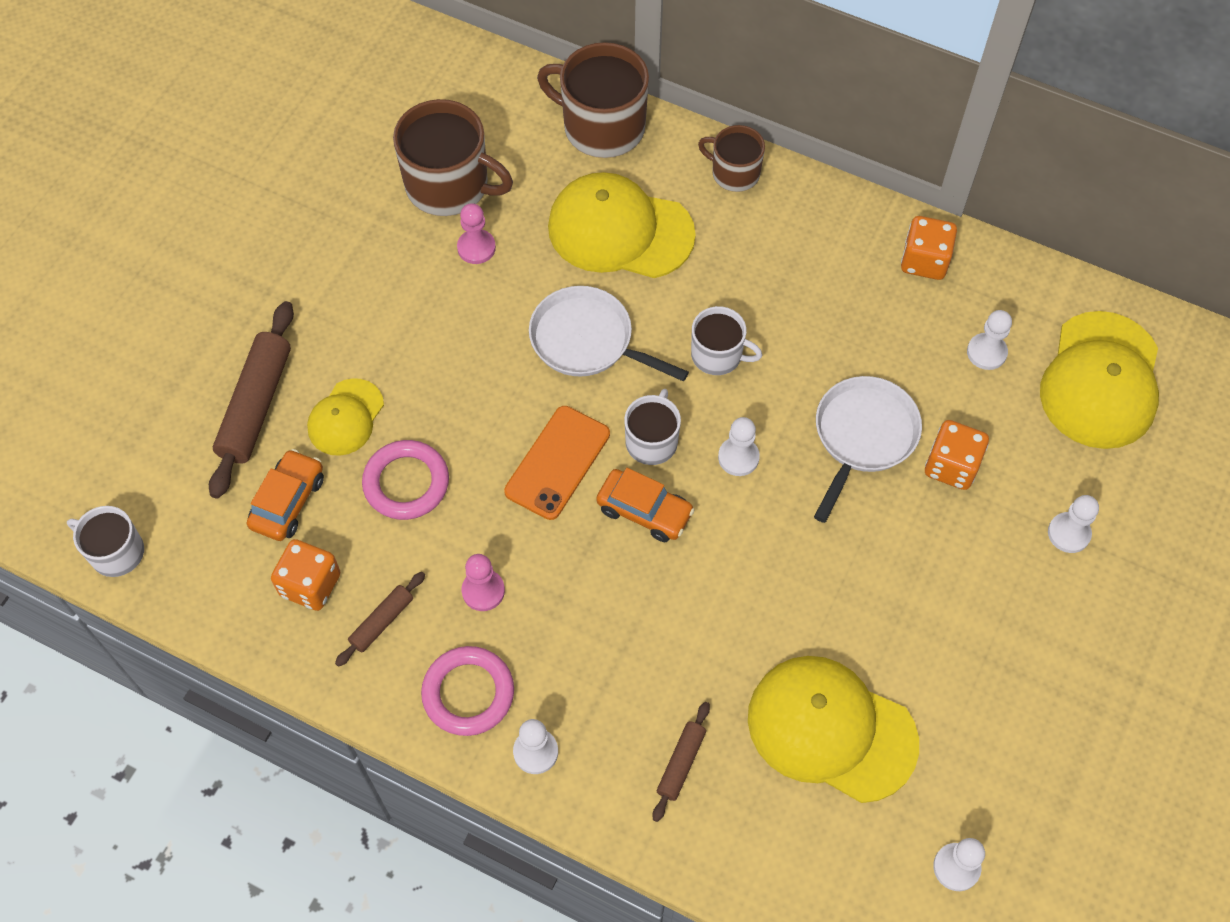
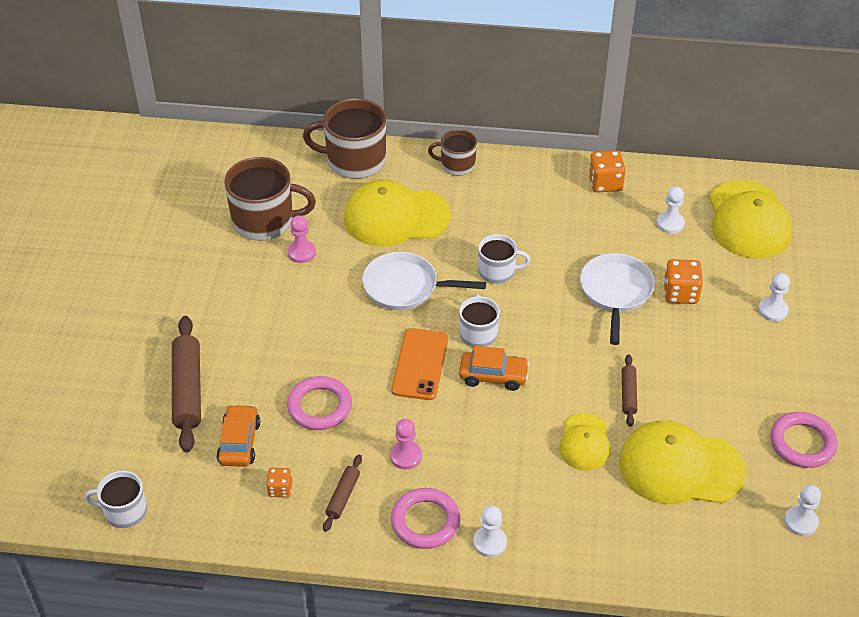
camera: 20 degrees left, 15 degrees down
(310, 585) = (280, 489): orange dice -> orange dice, size x0.60
(345, 417) = (257, 379): yellow cap -> yellow cap (585, 442)
(681, 763) = (592, 518): brown rolling pin -> brown rolling pin (628, 394)
(738, 457) = (540, 327): white pawn -> none
(1014, 750) = (802, 443): none -> pink ring

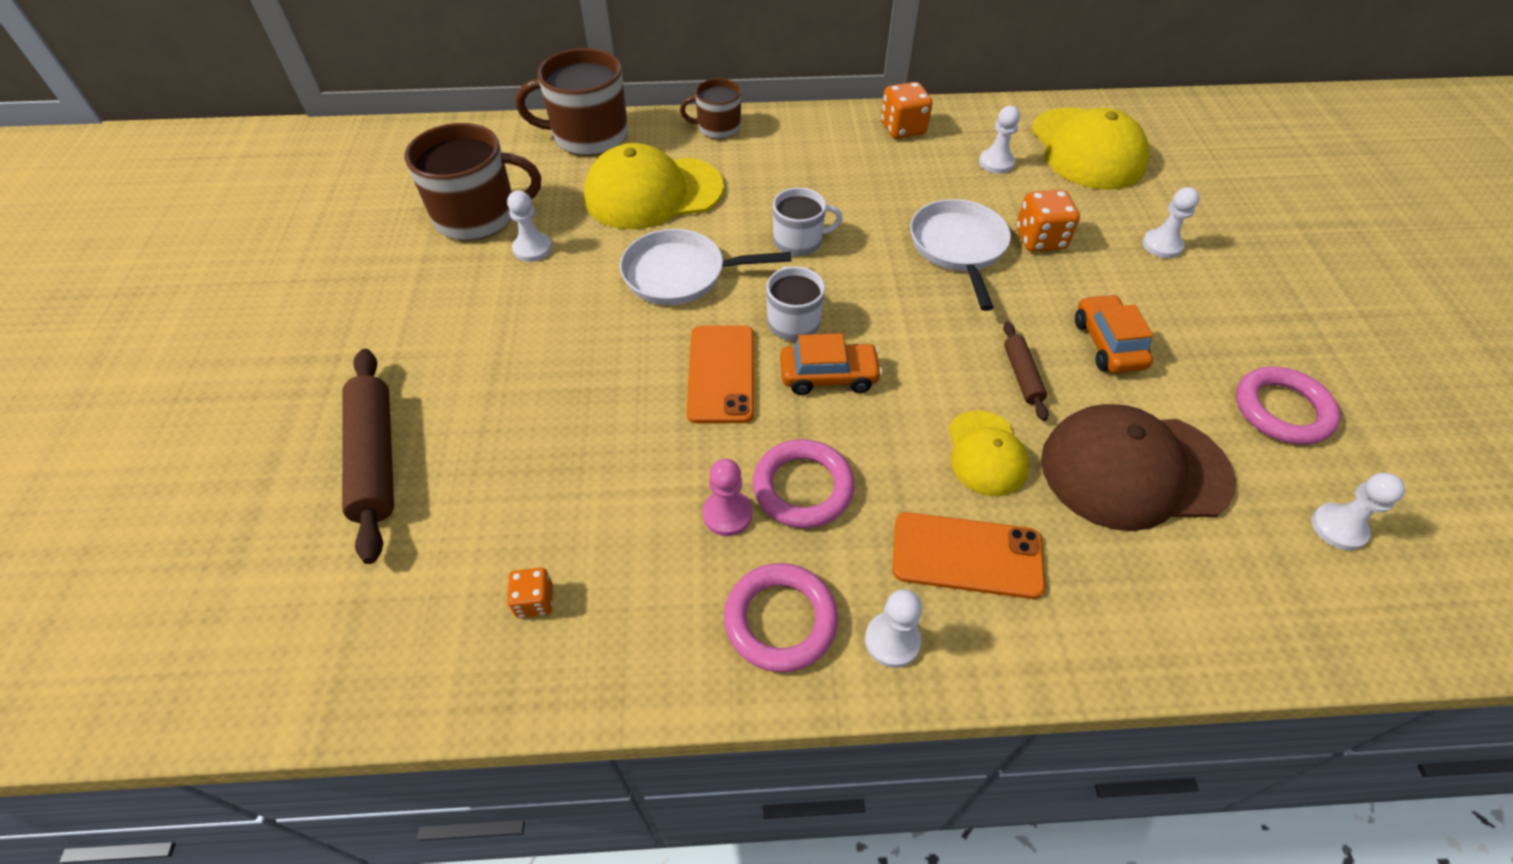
camera: 10 degrees left, 5 degrees up
(124, 511) = (265, 686): white mug -> none
(239, 442) = (461, 531): orange car -> orange car (1107, 344)
(301, 253) = (532, 249): pink pawn -> white pawn
(319, 406) = (583, 455): pink ring -> pink ring (803, 487)
(343, 496) = (639, 597): brown rolling pin -> none
(551, 502) = (967, 555): none -> orange phone
(680, 467) = (1133, 470): yellow cap -> brown cap

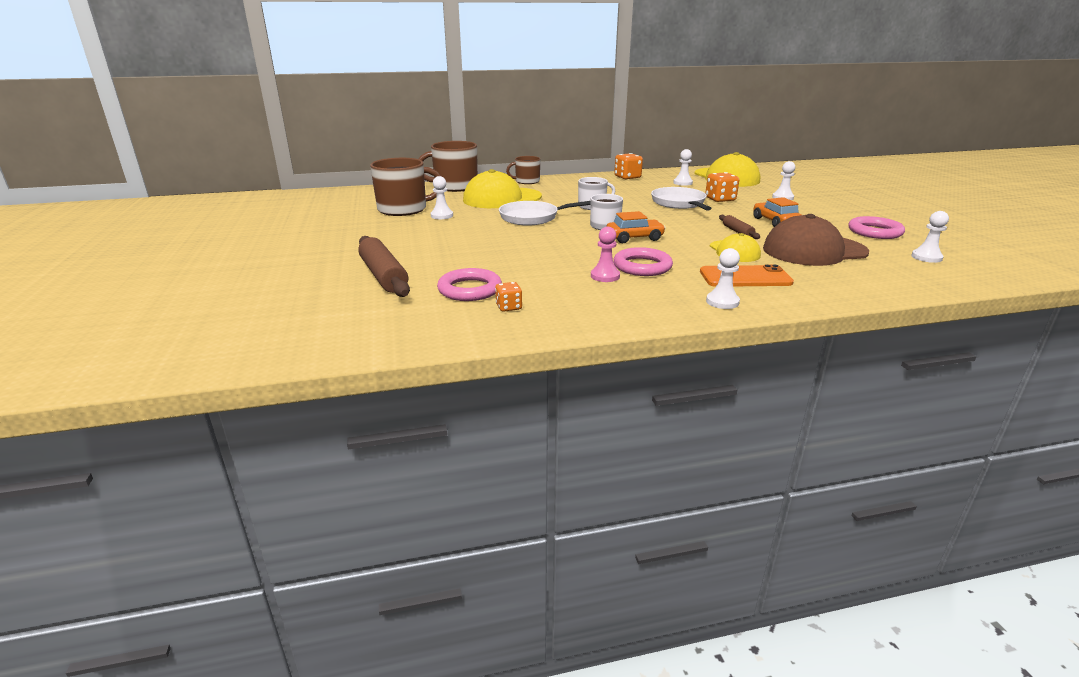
camera: 10 degrees left, 25 degrees down
(721, 374) = (574, 241): orange phone -> none
(780, 620) = (656, 301): pink ring -> pink ring (470, 289)

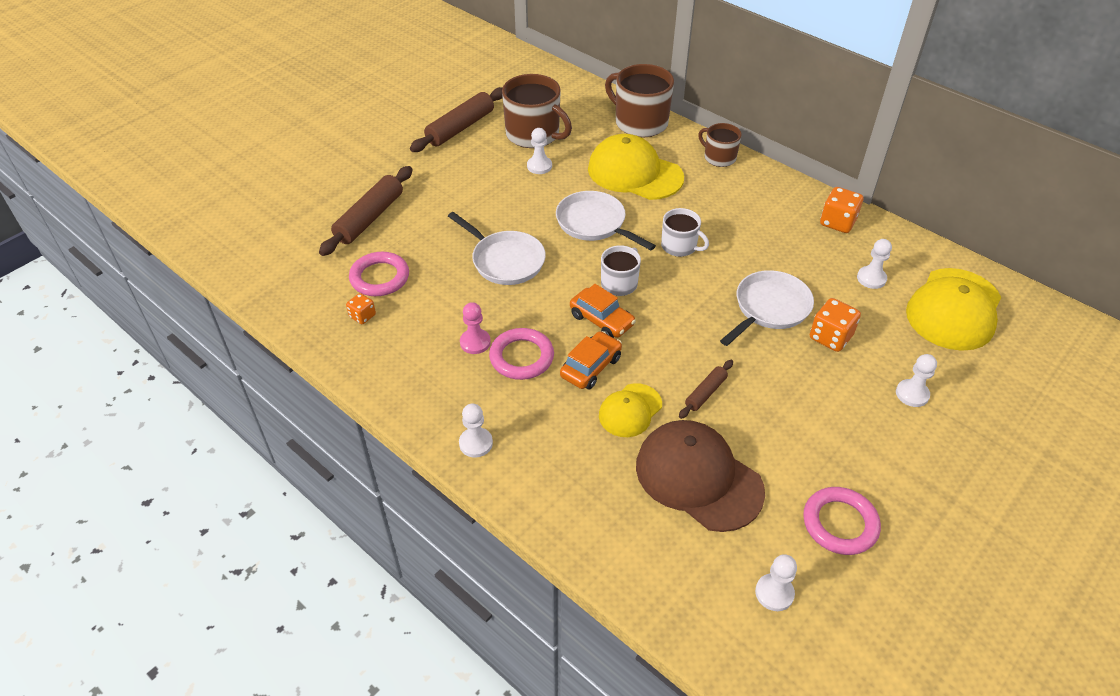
camera: 55 degrees right, 20 degrees up
(343, 224) = (460, 128): none -> brown rolling pin
(526, 247) = (505, 260): none -> white pan
(745, 277) = (556, 441): orange phone -> none
(775, 222) = (783, 415): orange car -> orange car (591, 367)

